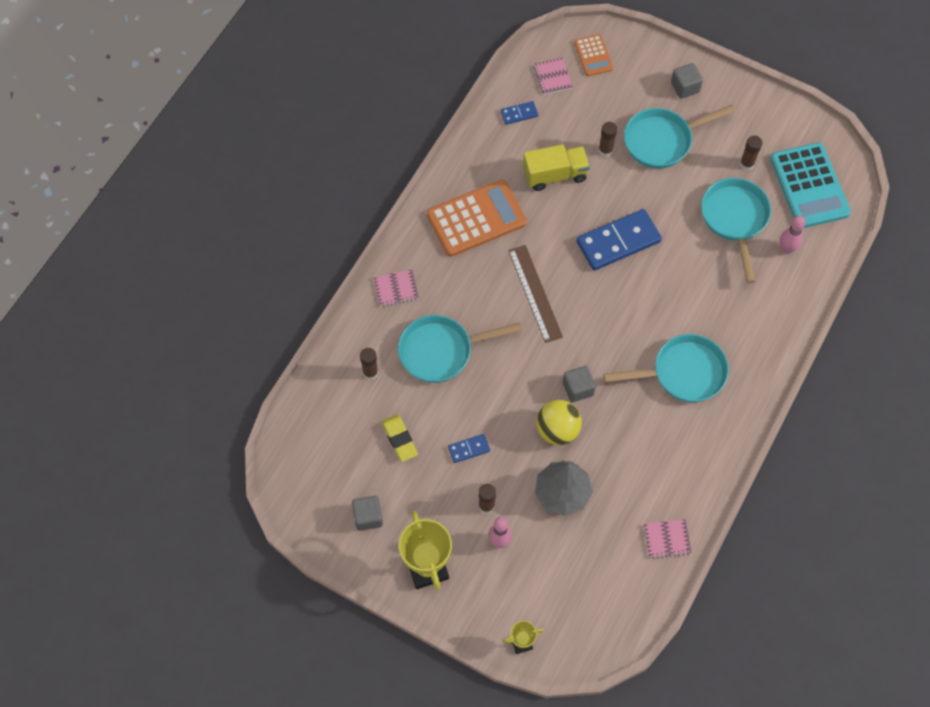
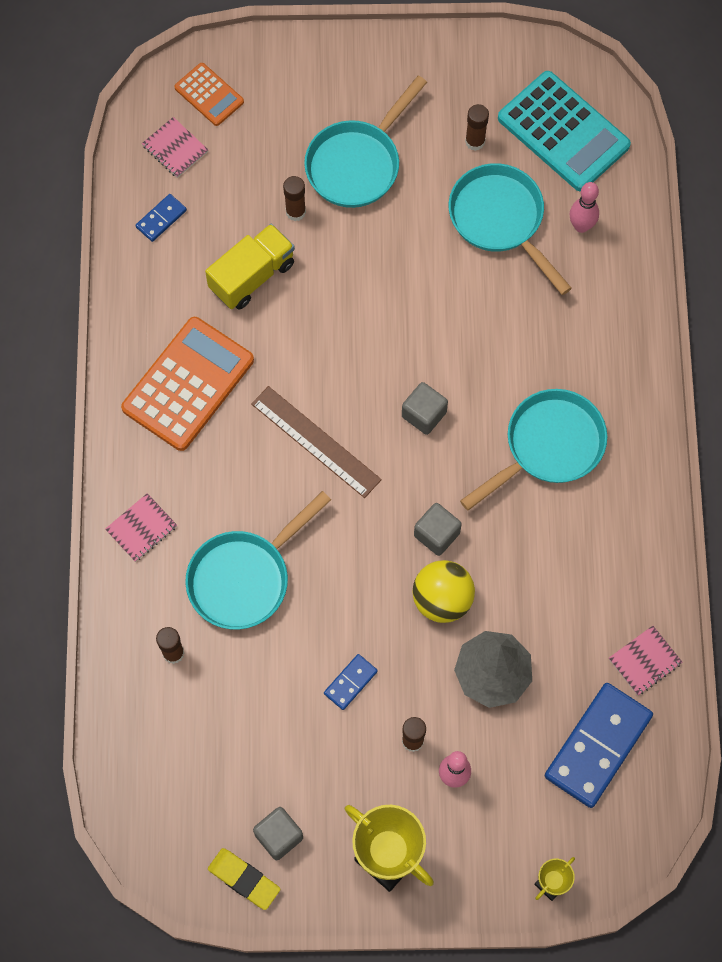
camera: 30 degrees left, 5 degrees up
(399, 439) = (259, 717): yellow eraser -> yellow eraser (244, 879)
(618, 242) = (378, 322): blue domino -> blue domino (598, 746)
(685, 87) = (345, 80): grey cube -> grey cube (424, 414)

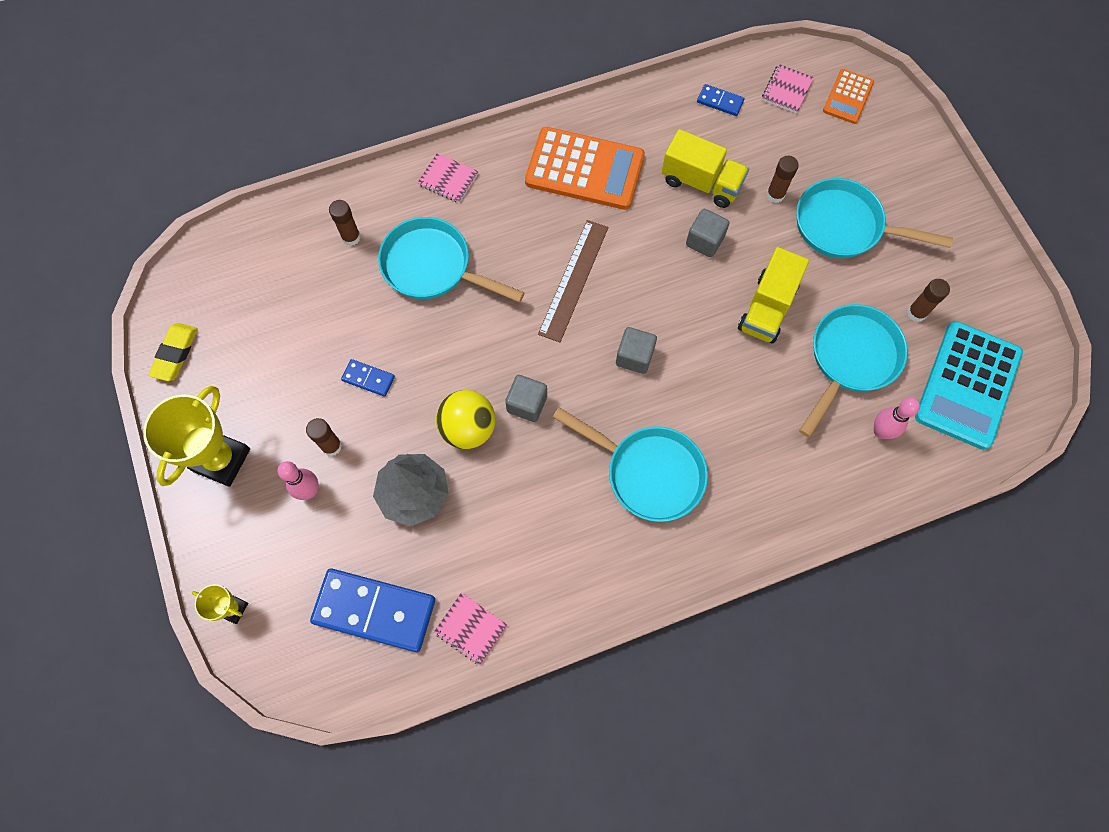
camera: 70 degrees right, 0 degrees up
(279, 836) = (219, 367): grey cube -> grey cube (704, 241)
(418, 271) = (767, 308): none -> yellow truck

